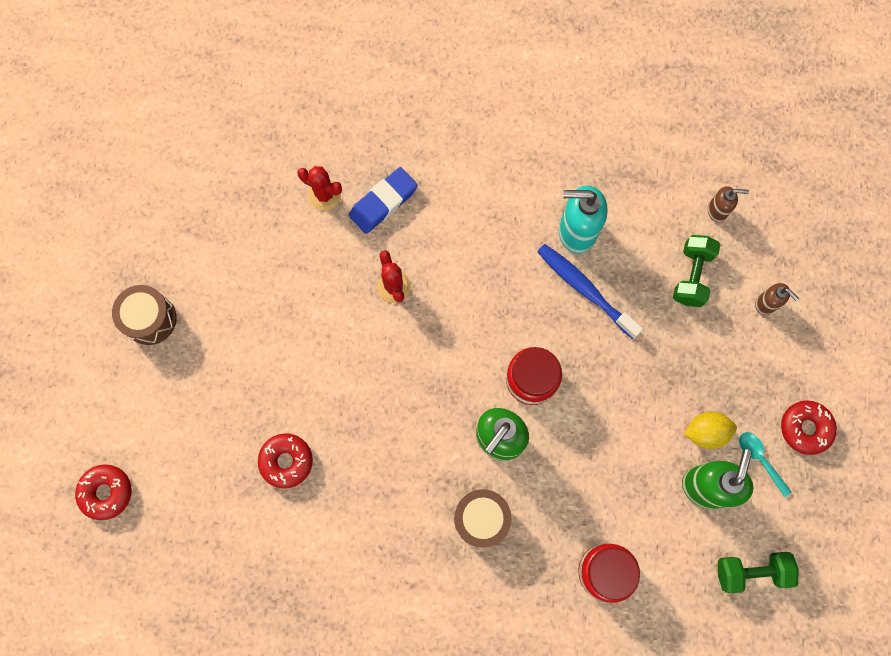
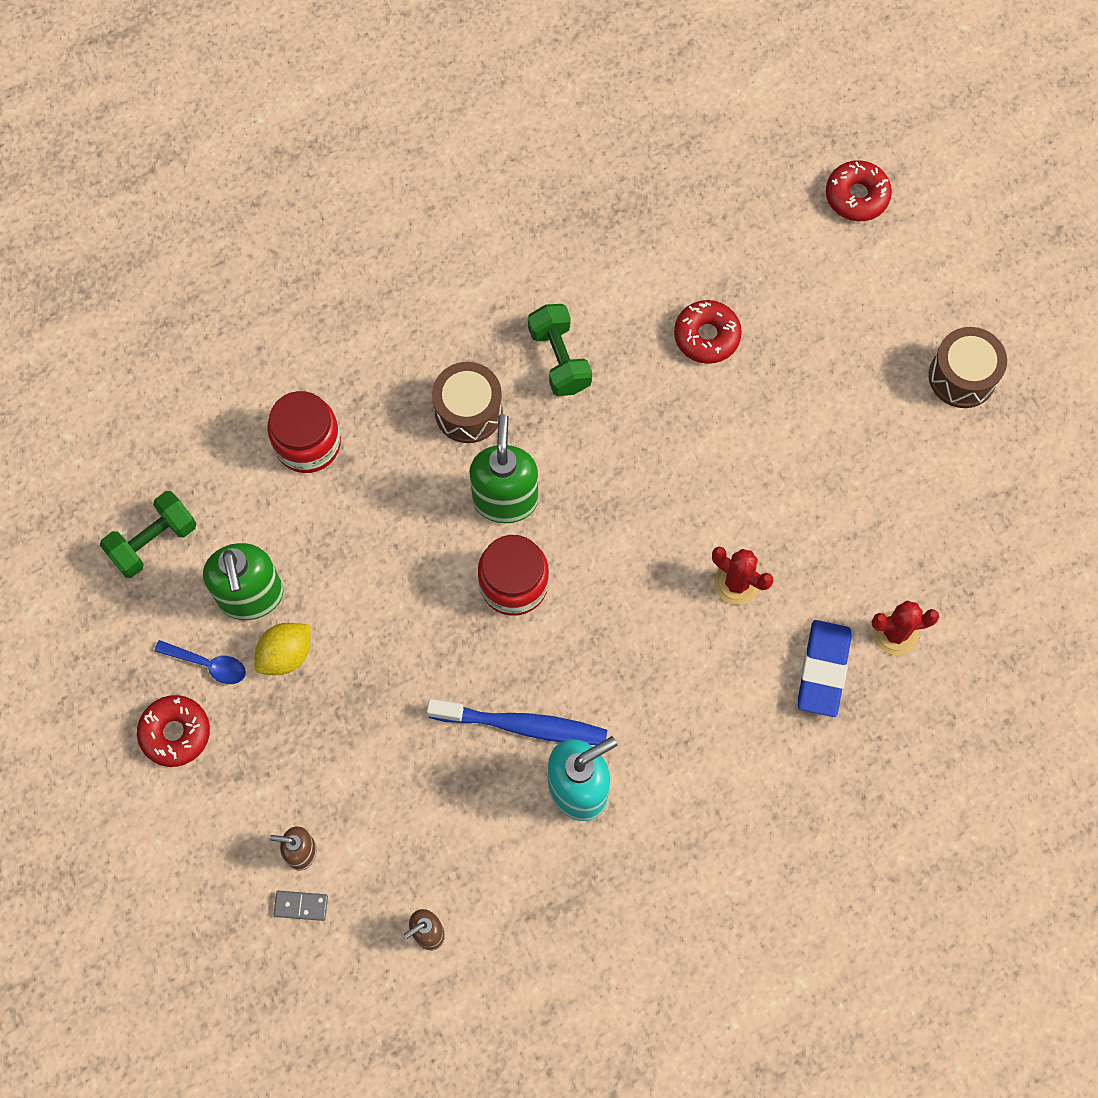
camera: 145 degrees right, 5 degrees down
(691, 276) = (409, 827): green dumbbell -> green dumbbell (559, 359)
(760, 459) = (208, 664): turquoise spoon -> blue spoon
(784, 273) = (301, 905): none -> grey domino

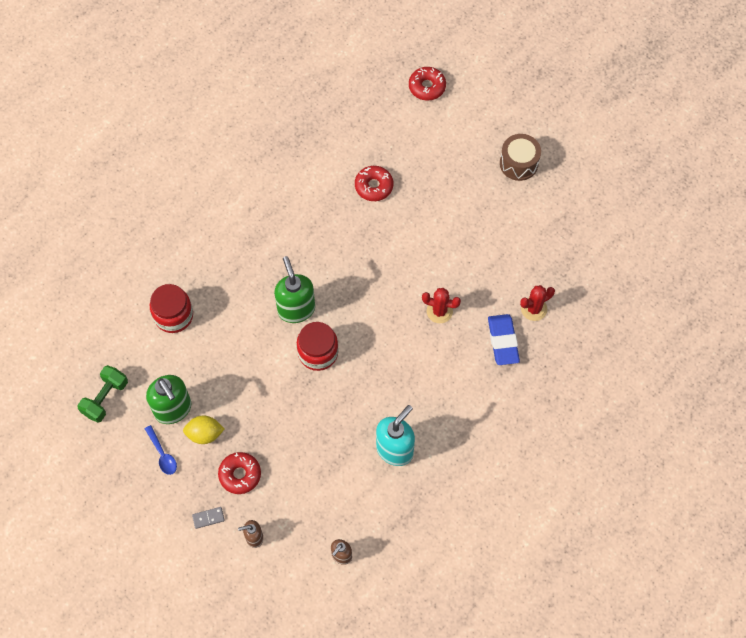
camera: 20 degrees left, 5 degrees down
(175, 733) = (158, 498): red donut -> red donut (240, 475)
(208, 664) = (162, 454): blue spoon -> blue spoon turned 60 degrees clockwise
(286, 654) = (205, 434): yellow lemon -> yellow lemon turned 60 degrees clockwise
(301, 905) = (265, 566): grey domino -> grey domino (208, 518)
(468, 411) = (257, 269): brown drum -> none
(523, 726) = (351, 426): blue toothbrush -> none
(559, 359) = (297, 224): green dumbbell -> none

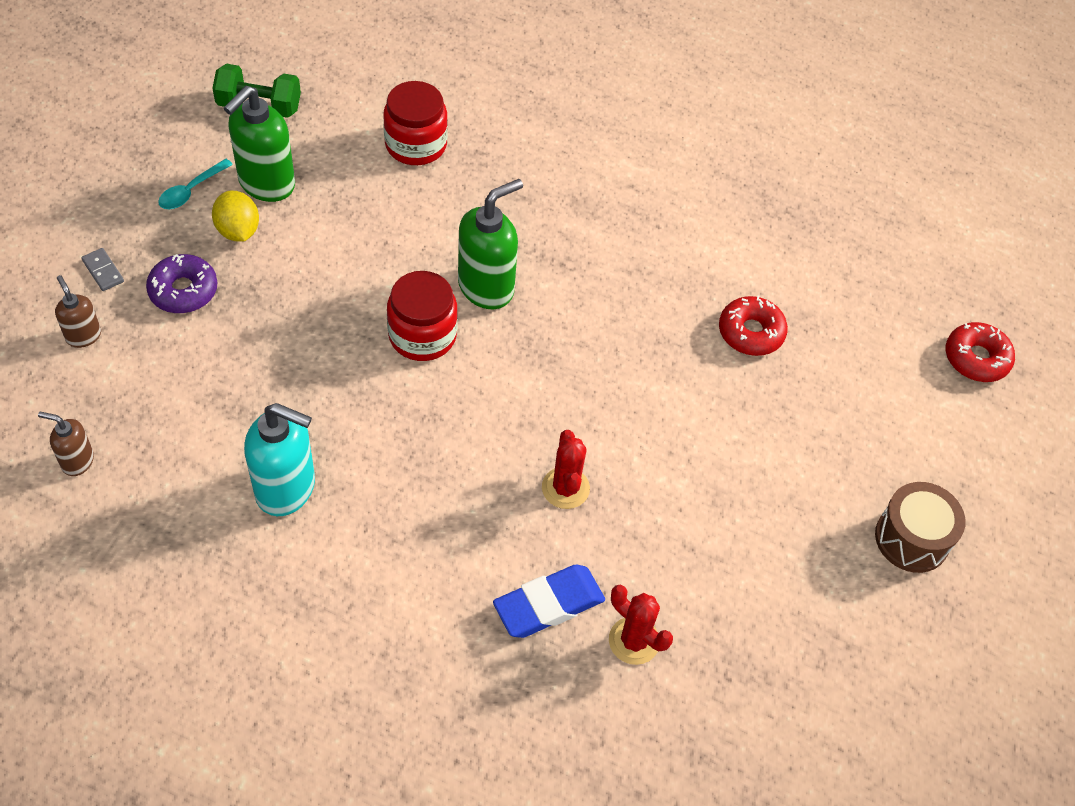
camera: 65 degrees right, 10 degrees down
(162, 454) = (191, 191): blue spoon -> turquoise spoon
(240, 475) = (183, 291): red donut -> purple donut

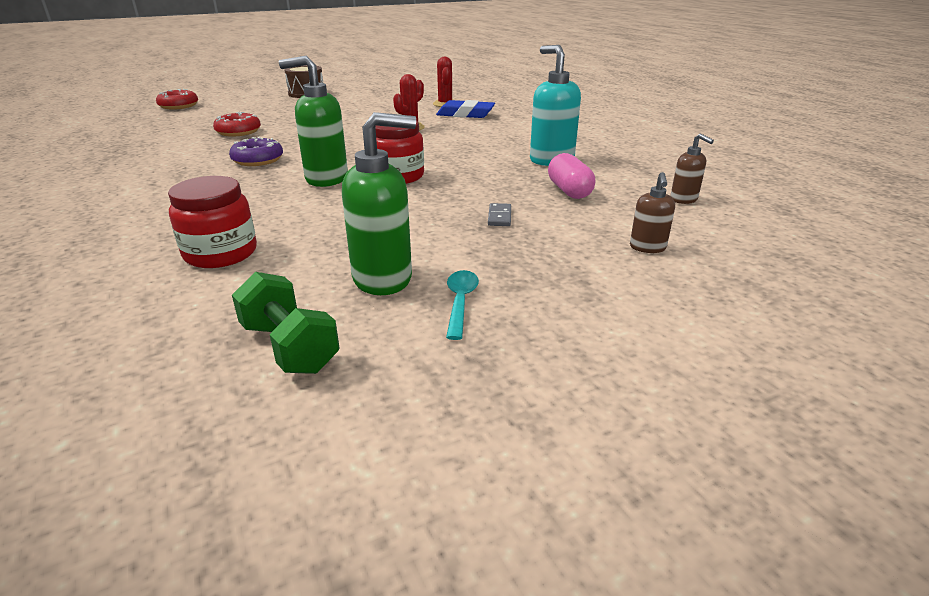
camera: 135 degrees left, 25 degrees down
(103, 271) = (603, 278): grey domino -> grey domino (499, 217)
(183, 291) = (537, 243): purple donut -> purple donut (258, 160)
(191, 191) = (460, 302): turquoise spoon -> turquoise spoon turned 75 degrees counterclockwise
(213, 410) = (569, 191): none -> pink capsule
(238, 231) = (450, 259): yellow lemon -> none

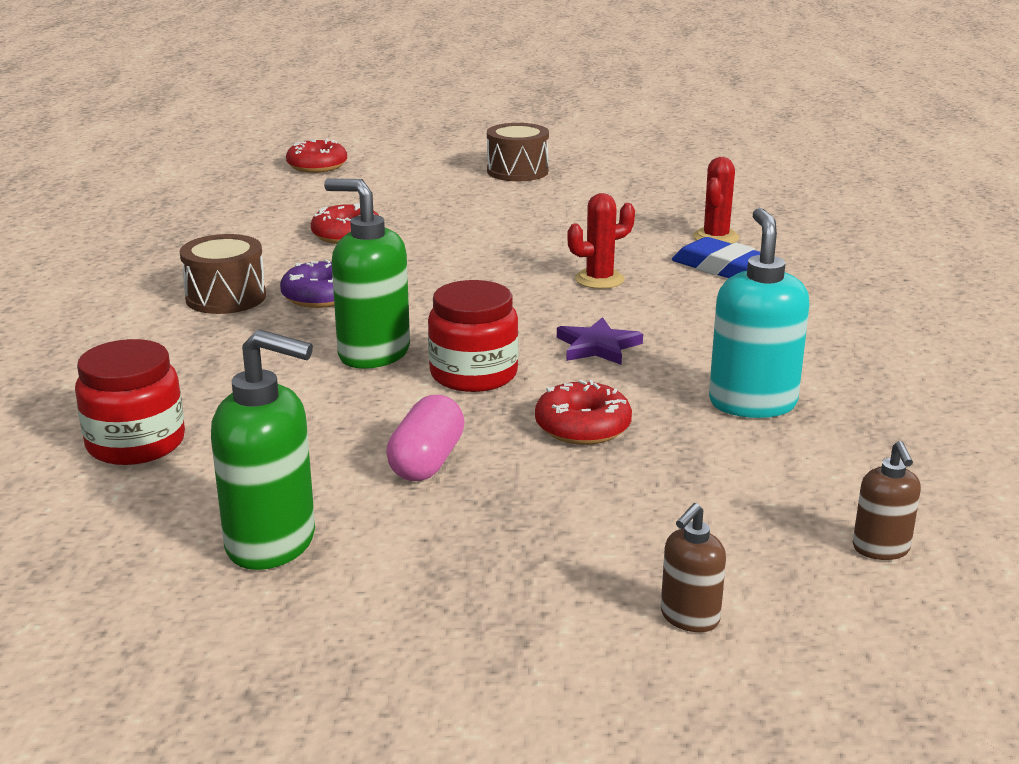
camera: 30 degrees right, 5 degrees down
(193, 171) = (226, 297): none -> brown drum
(289, 347) = (81, 601): green dumbbell -> none
(447, 153) = (597, 346): none -> purple star
(460, 302) = (323, 611): turquoise spoon -> none
(485, 185) = (582, 427): none -> red donut
(499, 217) = (534, 491): grey domino -> none
(569, 191) = (702, 474): pink capsule -> pink capsule (427, 461)

